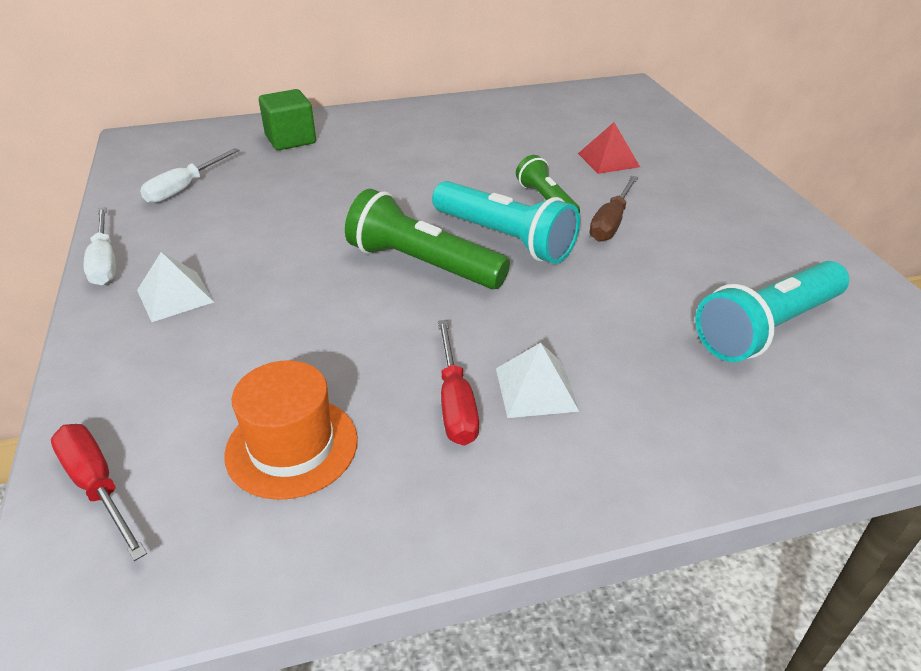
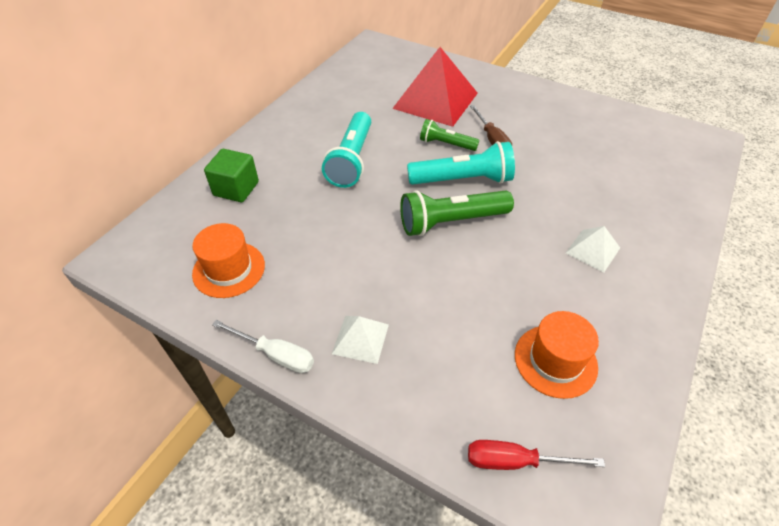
camera: 45 degrees left, 10 degrees up
(184, 188) = (229, 269): white screwdriver -> orange hat
(455, 402) = (577, 282): red screwdriver -> none
(608, 160) = (435, 100): red pyramid -> red pyramid, size x2.12
(767, 328) = (619, 157): turquoise flashlight -> turquoise flashlight (351, 160)

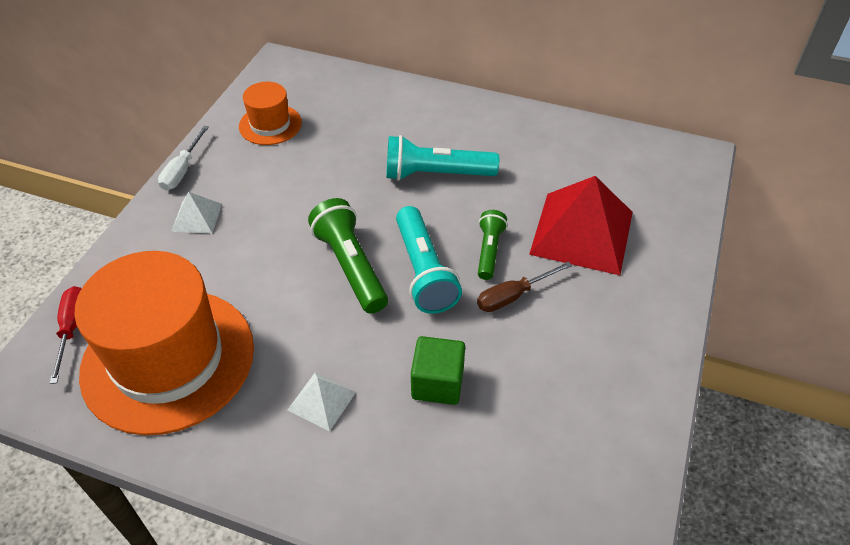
camera: 80 degrees right, 0 degrees up
(236, 189) = (372, 105): green cube -> green cube (437, 383)
(555, 360) = (168, 359): orange hat -> orange hat, size x2.08

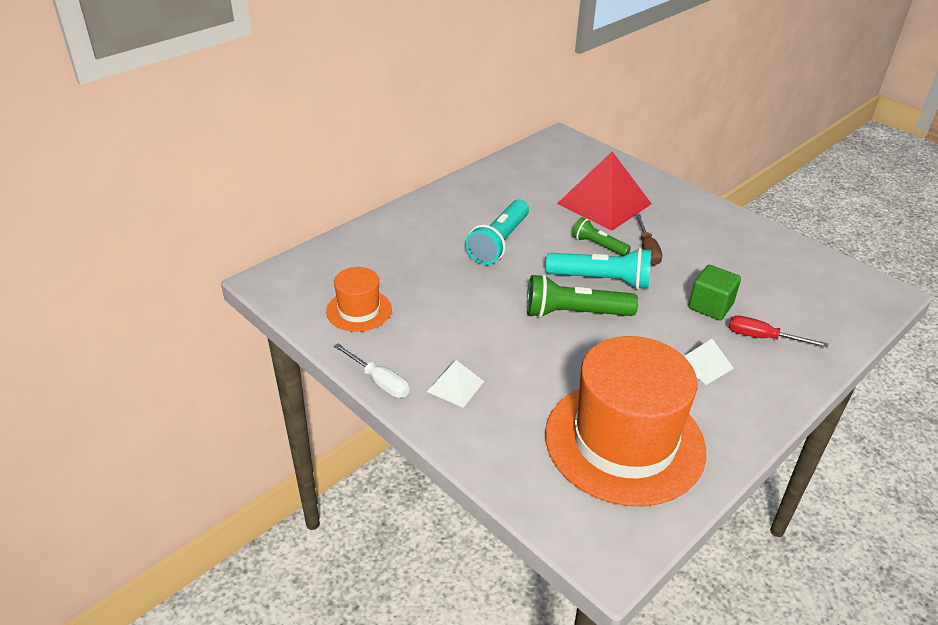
camera: 65 degrees left, 10 degrees down
(72, 329) = (554, 502): red screwdriver -> red screwdriver (763, 338)

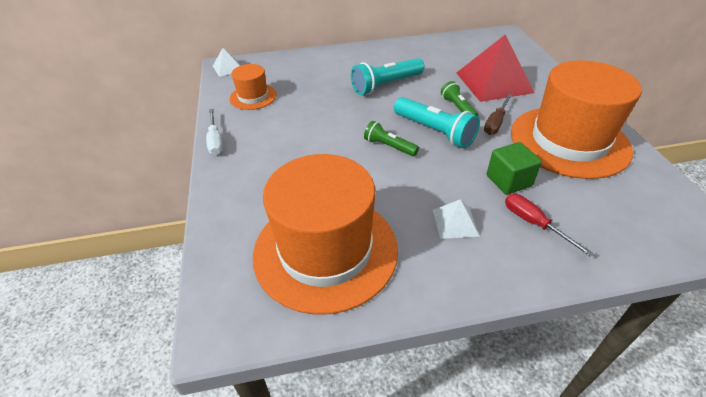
camera: 35 degrees right, 5 degrees up
(455, 386) = (255, 162): white pyramid -> white pyramid (228, 68)
(574, 313) = (389, 146): green flashlight -> green flashlight, size x0.60
(723, 246) = (569, 141): none -> orange hat

